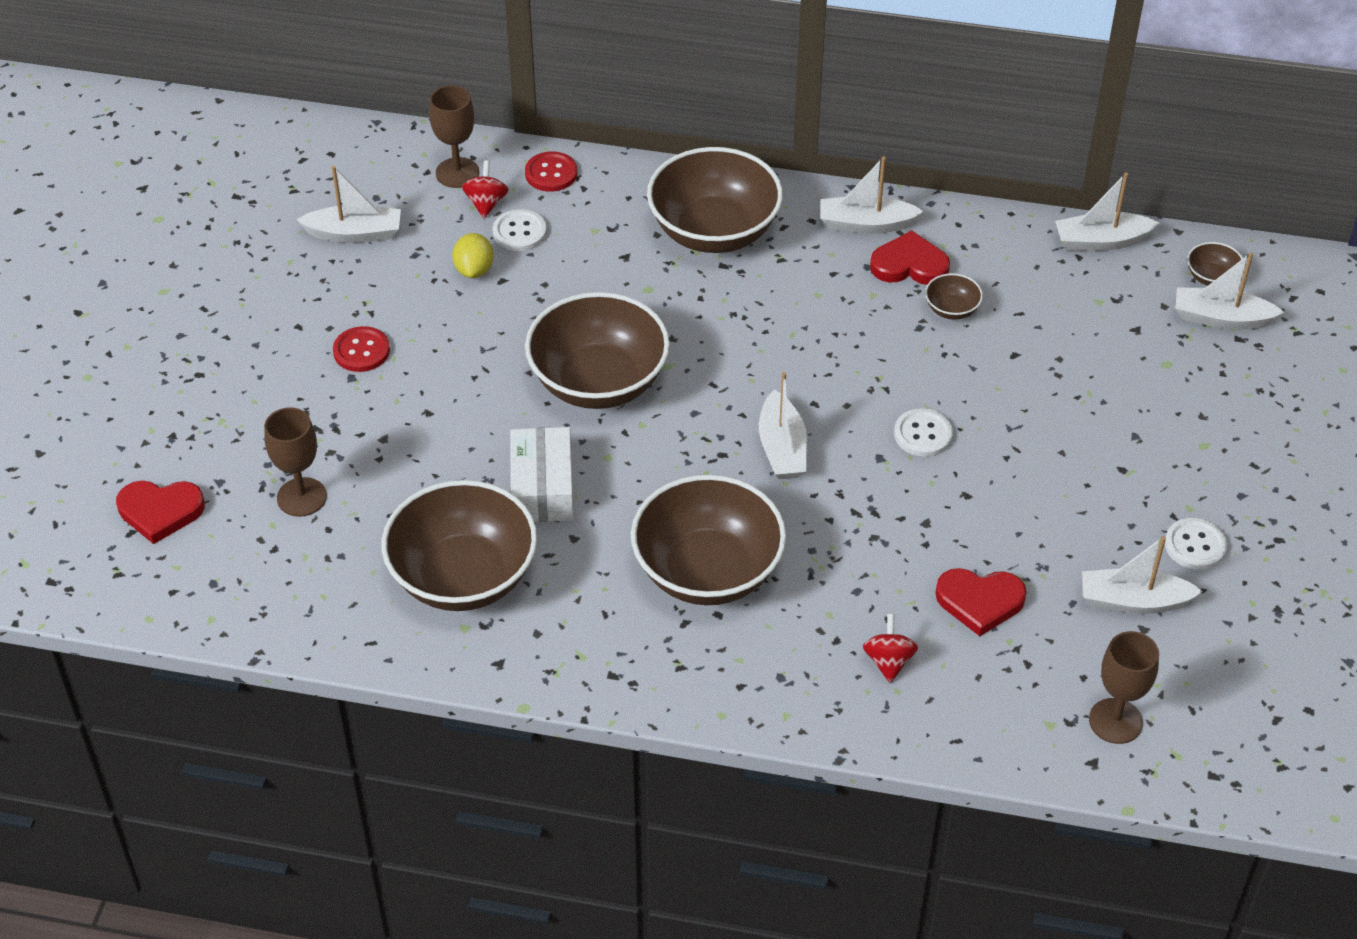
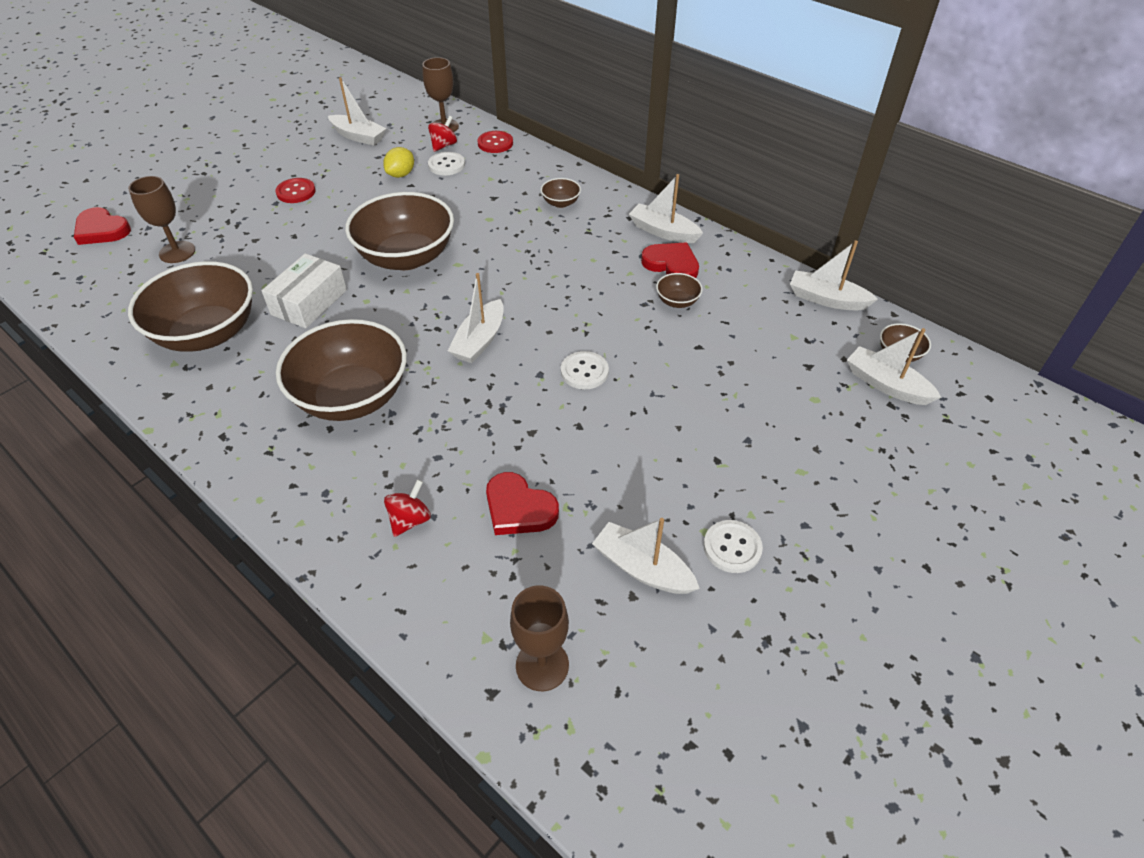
camera: 30 degrees right, 0 degrees up
(714, 231) = (560, 203): brown bowl -> brown bowl, size x0.42

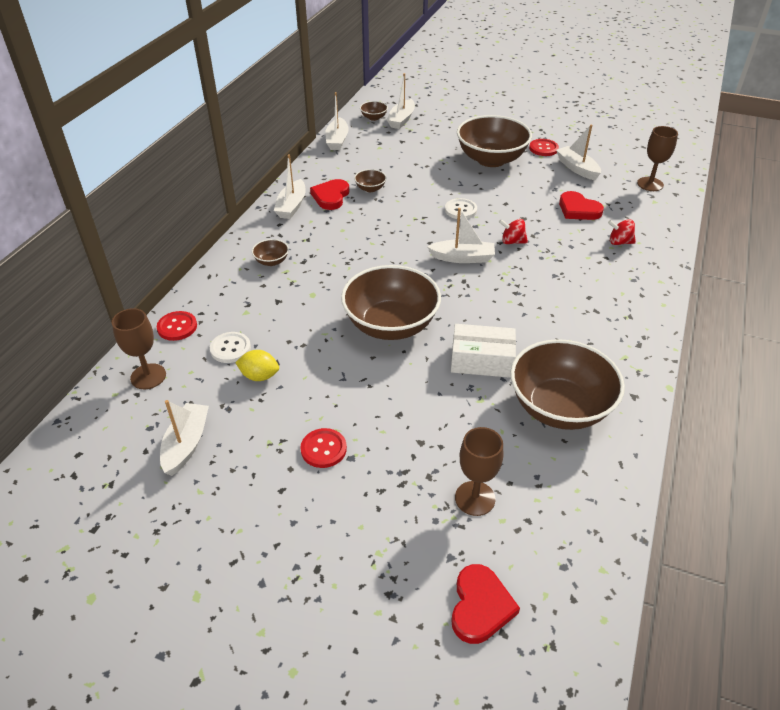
camera: 110 degrees left, 5 degrees down
(352, 397) = (556, 297): brown bowl -> brown bowl (491, 159)
(444, 145) = (191, 363): red spinning top -> red spinning top (512, 242)
(519, 508) = (578, 209): red heart -> red heart turned 120 degrees clockwise
(643, 568) = (577, 168): white boat -> white boat turned 135 degrees clockwise
(732, 547) = (543, 148): white button -> red button

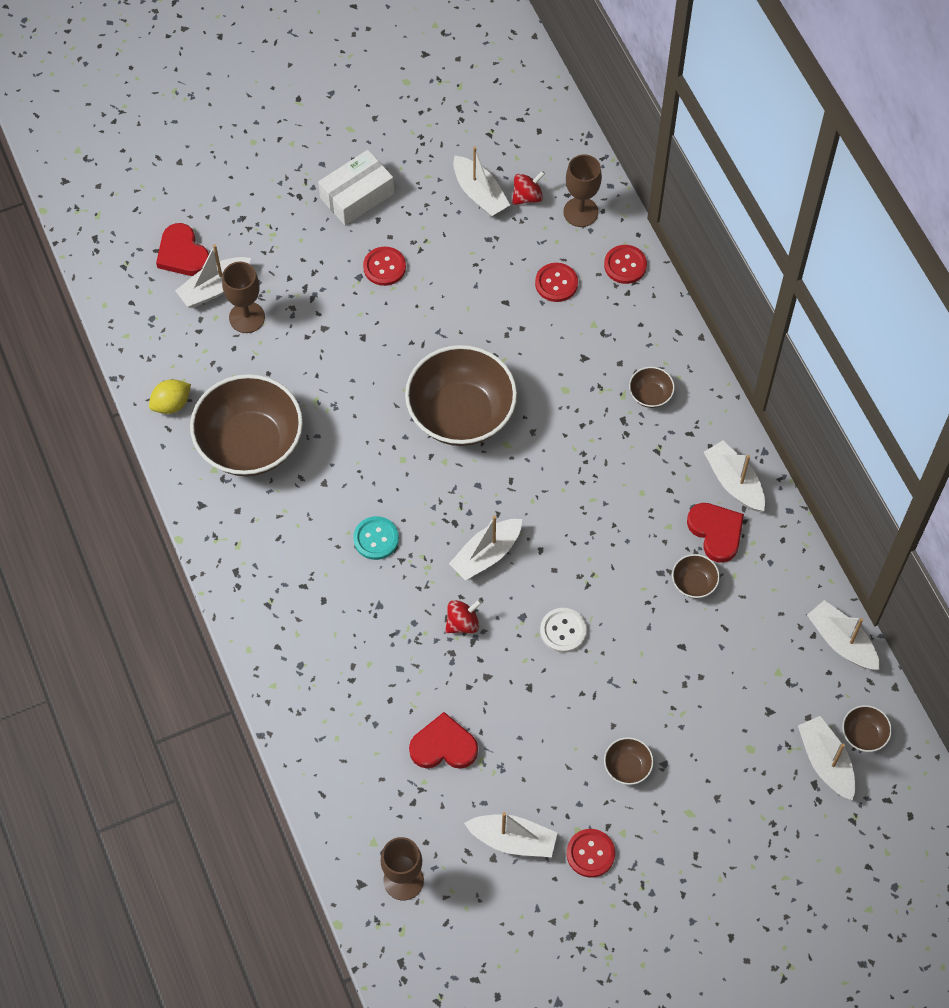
camera: 135 degrees right, 20 degrees up
(230, 348) = (556, 283): white button -> red button
(259, 376) = (502, 280): yellow lemon -> yellow lemon (171, 404)
(479, 546) = (215, 288): none -> white boat
(481, 360) = (350, 440): white box -> white box (357, 196)
(491, 159) = (627, 767): brown bowl -> brown bowl, size x0.42
(522, 303) = (376, 539): none -> turquoise button
(619, 242) = (356, 719): red spinning top -> red spinning top (527, 196)

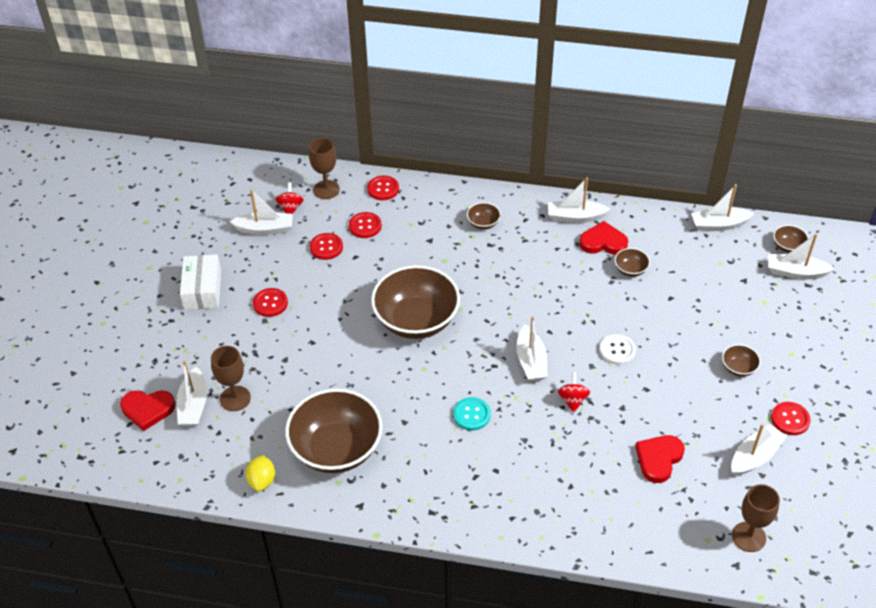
camera: 55 degrees left, 15 degrees down
(498, 267) = (326, 247): none -> red button

